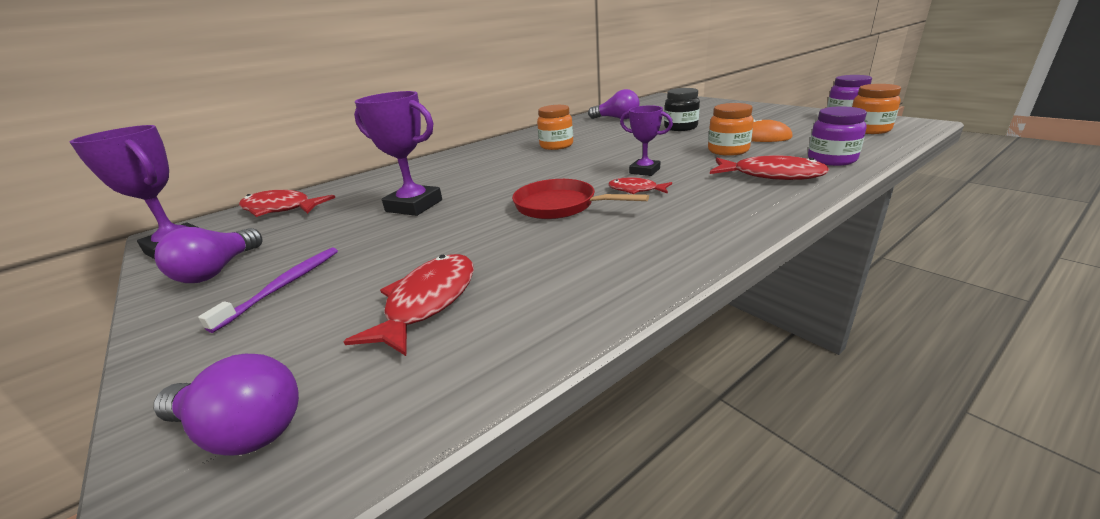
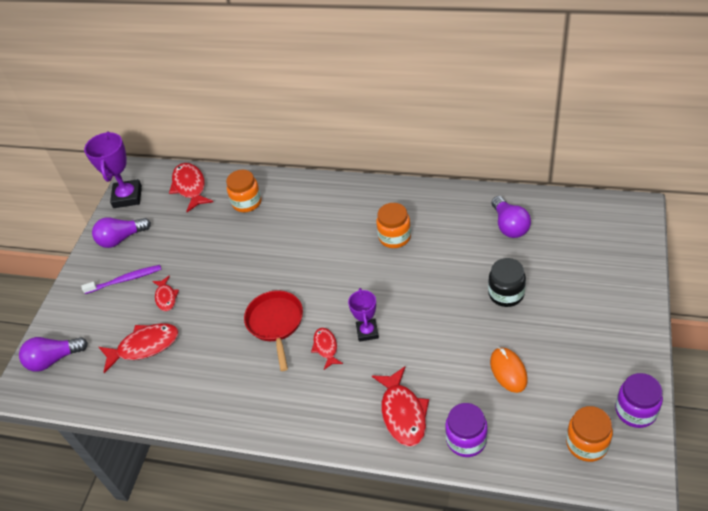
camera: 55 degrees right, 20 degrees up
(243, 430) = (54, 359): purple light bulb -> purple light bulb turned 90 degrees clockwise
(385, 261) = (166, 297): none -> red fish
(414, 206) = (232, 249): purple trophy -> none
(728, 150) = (451, 361): orange jar -> orange jar (247, 202)

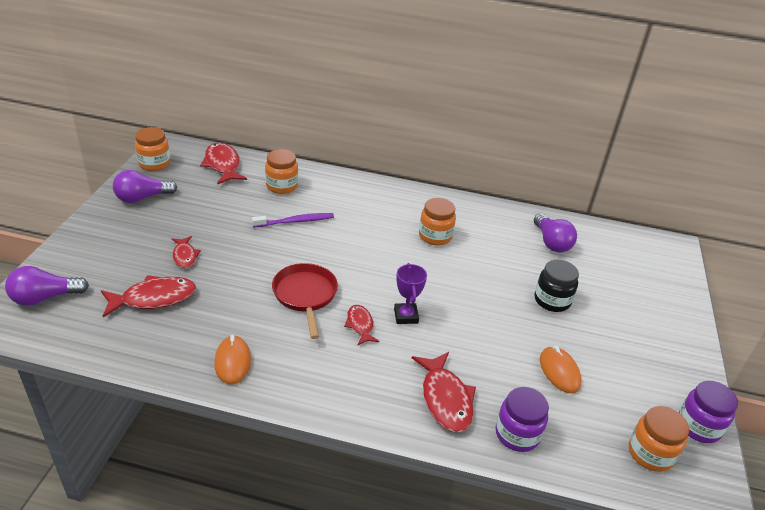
camera: 10 degrees left, 10 degrees down
(125, 280) = (141, 234): purple toothbrush -> purple toothbrush (295, 221)
(127, 197) = (154, 163): purple trophy -> orange jar
(217, 401) = (233, 362): none -> orange mouse

